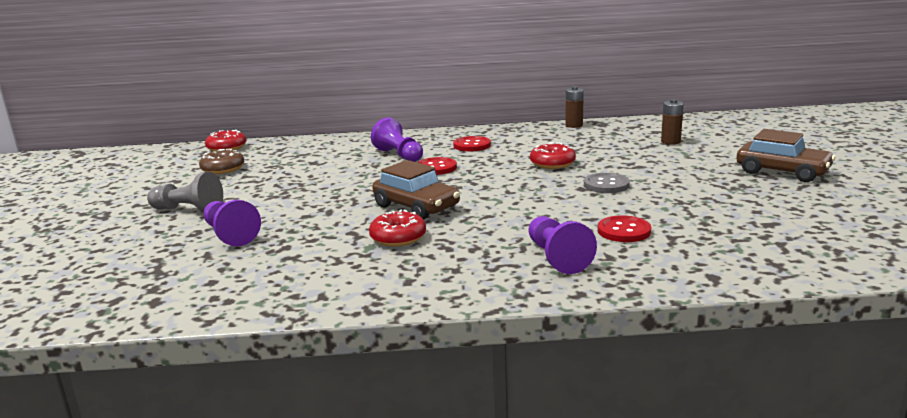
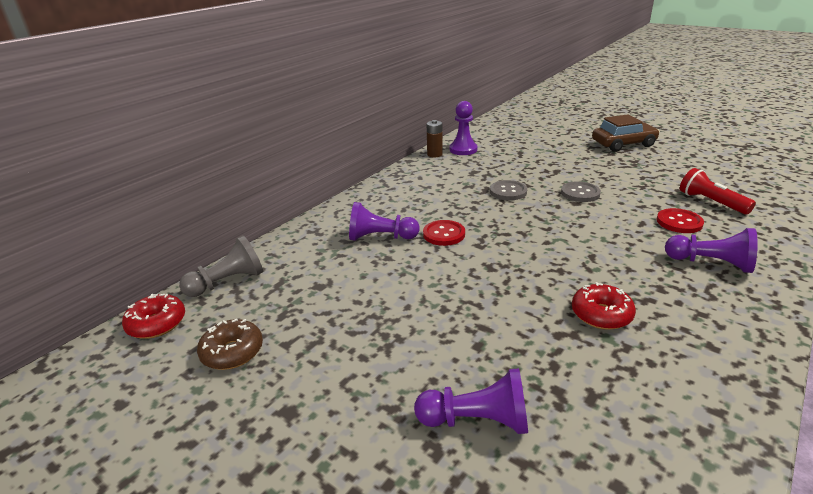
camera: 50 degrees left, 10 degrees up
(188, 210) = (342, 429): grey pawn -> grey pawn (228, 282)
(416, 206) = (531, 278): brown car -> none
(472, 145) = (412, 201): red button -> none
(552, 164) = (508, 192): red donut -> grey button
(607, 129) = (463, 150): none -> purple pawn
(670, 142) = (523, 145): brown battery -> none
(707, 235) = (710, 202): none -> red flashlight

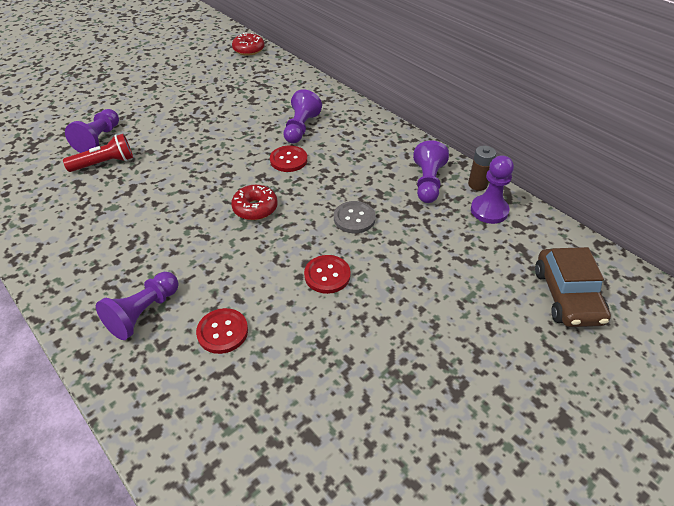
camera: 100 degrees right, 15 degrees up
(228, 282) = (277, 68): grey pawn -> none
(232, 352) = (207, 72): brown donut -> none
(443, 170) = (428, 183): none -> purple pawn
(580, 193) = (327, 275): grey button -> red button
(601, 314) = (135, 212): red donut -> red donut (255, 208)
(623, 144) = (481, 399): brown car -> brown car (567, 296)
(710, 202) = (249, 395): red flashlight -> red flashlight (105, 163)

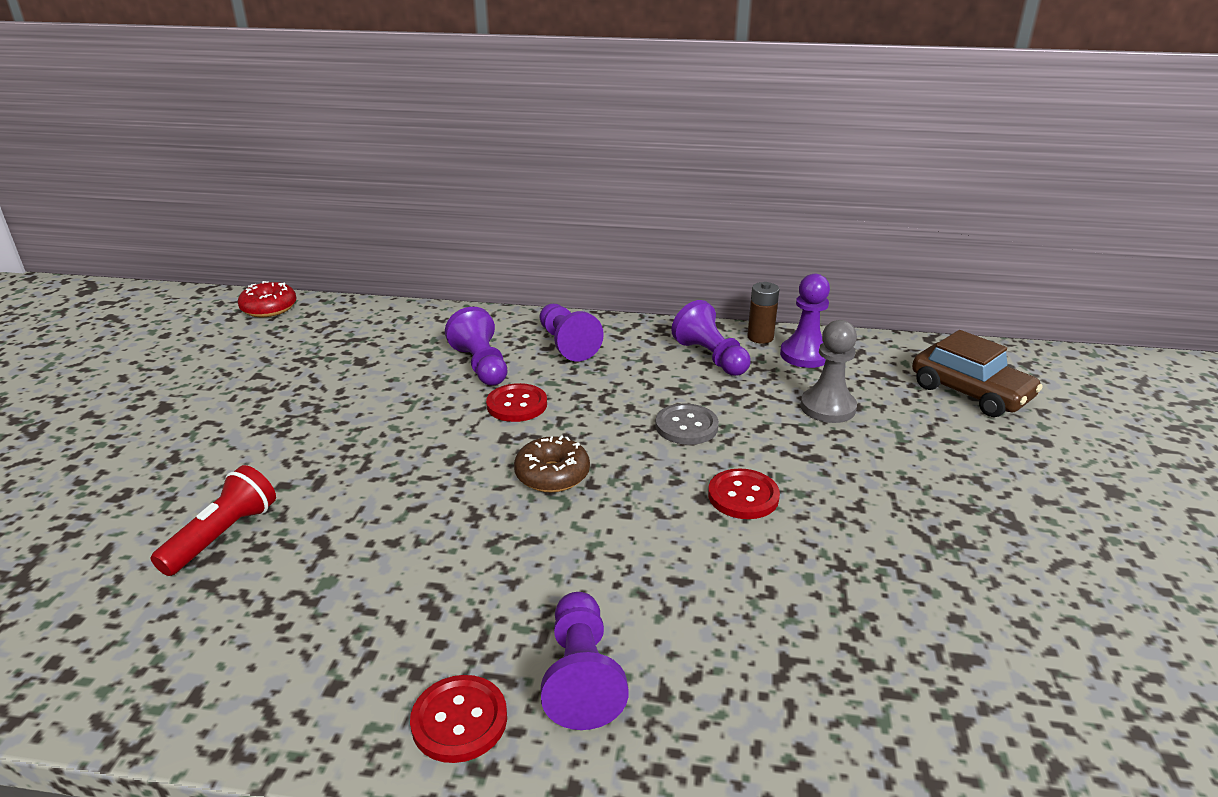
camera: 40 degrees left, 15 degrees down
(99, 139) = (160, 510): purple pawn -> purple pawn (567, 344)
(222, 332) = (717, 626): red button -> red button (459, 720)
(255, 208) = (552, 475): red donut -> brown donut
(451, 252) = (827, 407): none -> grey pawn

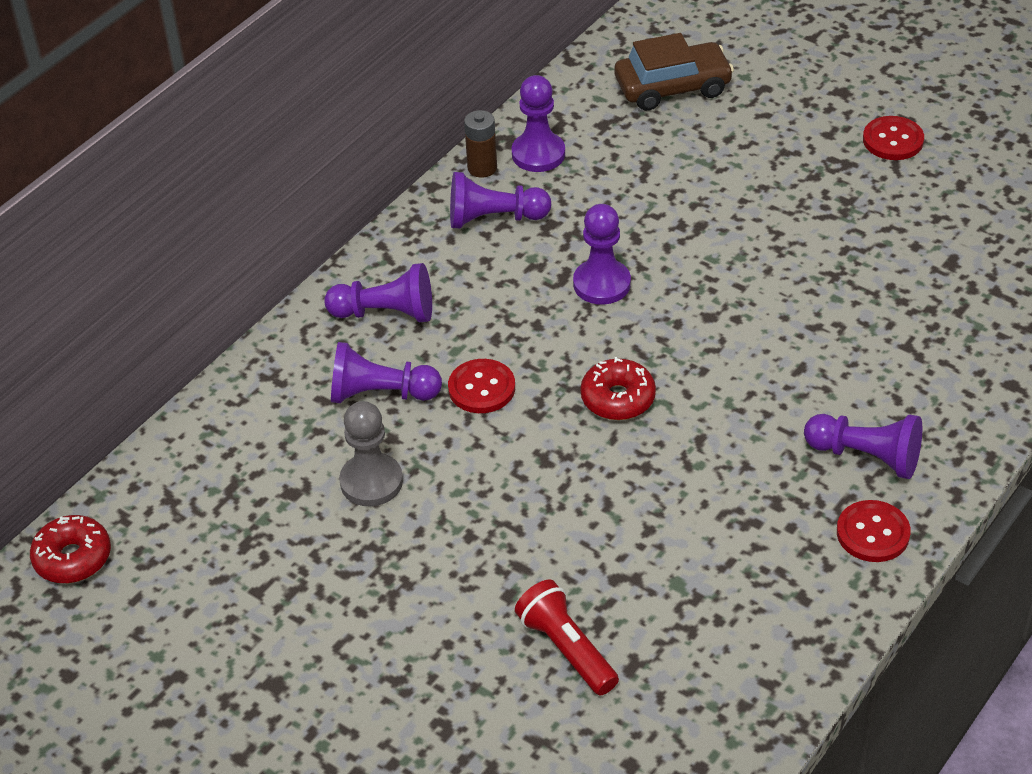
camera: 60 degrees left, 15 degrees up
(552, 475) = (618, 398): brown donut -> red donut
(686, 426) = (602, 284): grey button -> purple pawn
(743, 496) = (723, 291): red button -> red button (893, 140)
(827, 407) = (635, 183): grey pawn -> grey pawn (371, 482)

